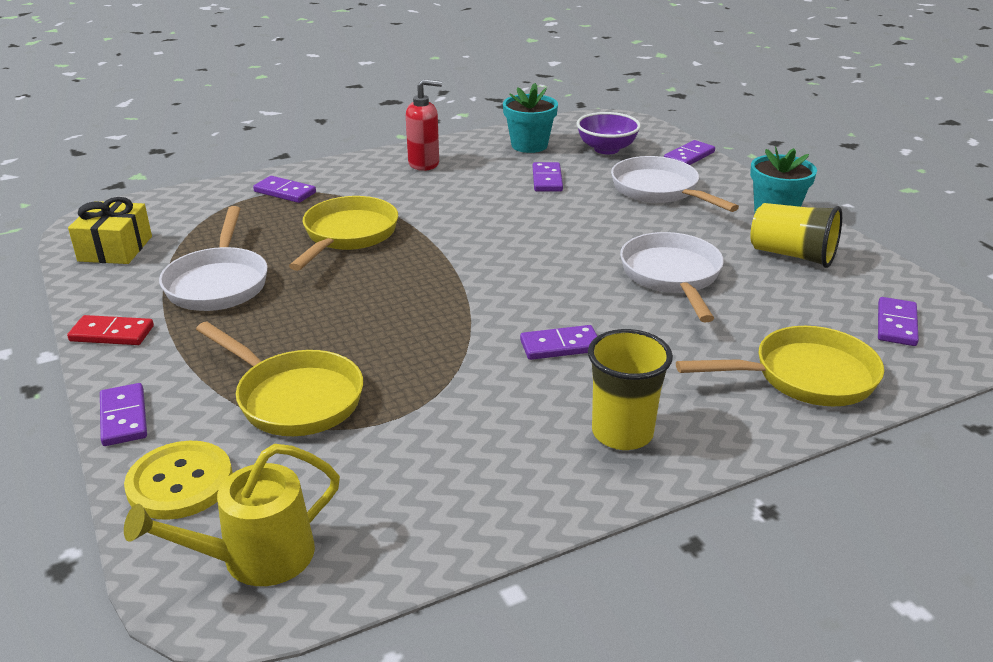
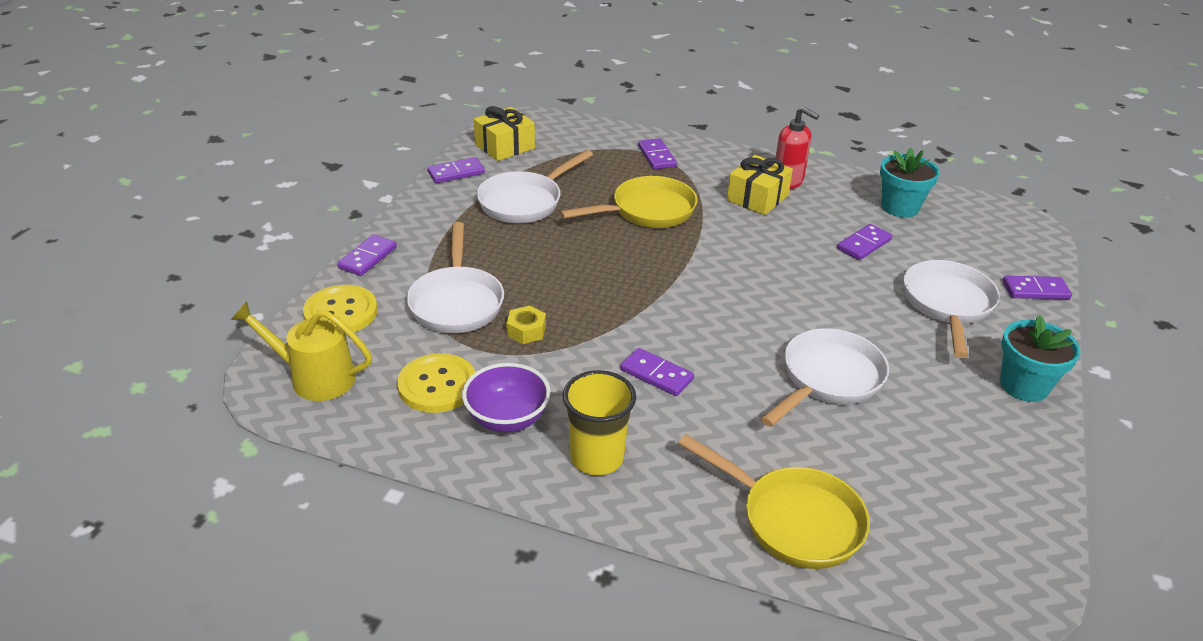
camera: 45 degrees right, 5 degrees up
(112, 333) = (429, 203): red domino -> none
(294, 398) = (457, 302): yellow pan -> white pan
(397, 475) = (437, 385): none -> yellow button
(401, 380) = (526, 331): none -> yellow nut
(420, 185) = (757, 198): none -> yellow gift
(606, 149) = (965, 244): purple bowl -> purple bowl (507, 418)
(792, 255) = (969, 428): yellow cup -> none
(896, 324) = (955, 542): purple domino -> purple domino (456, 173)

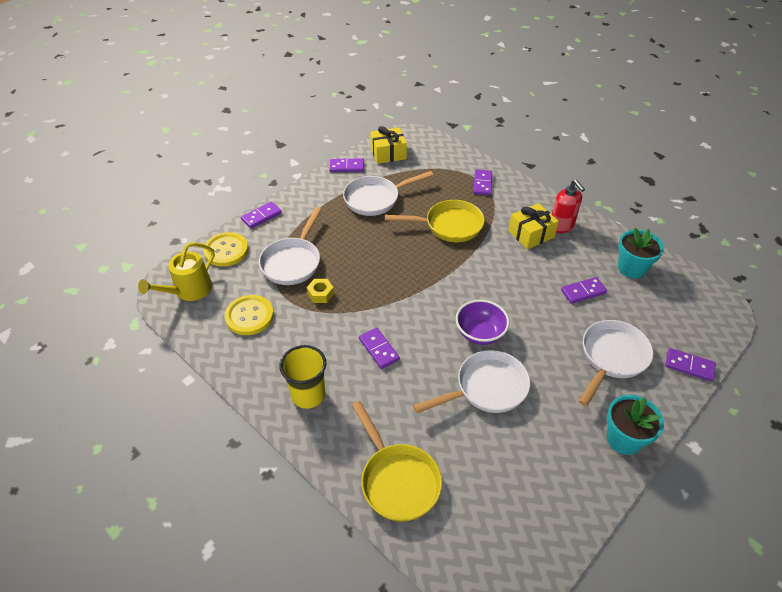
camera: 25 degrees right, 10 degrees up
(315, 378) = (189, 290): yellow watering can -> yellow watering can turned 90 degrees counterclockwise
(507, 418) = (274, 351): purple bowl -> purple bowl (480, 333)

